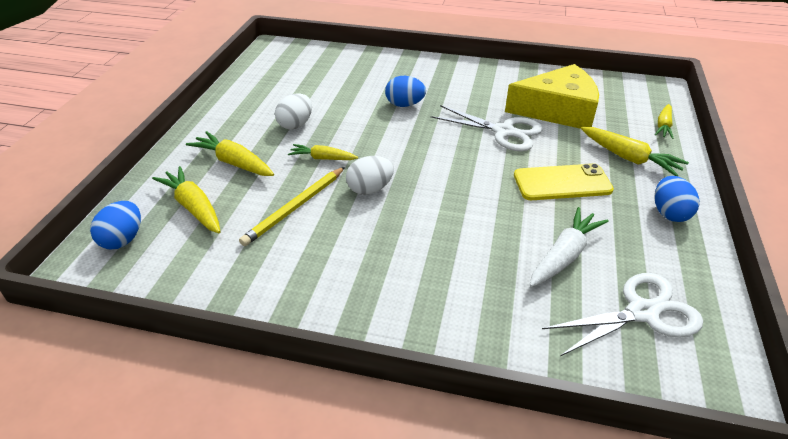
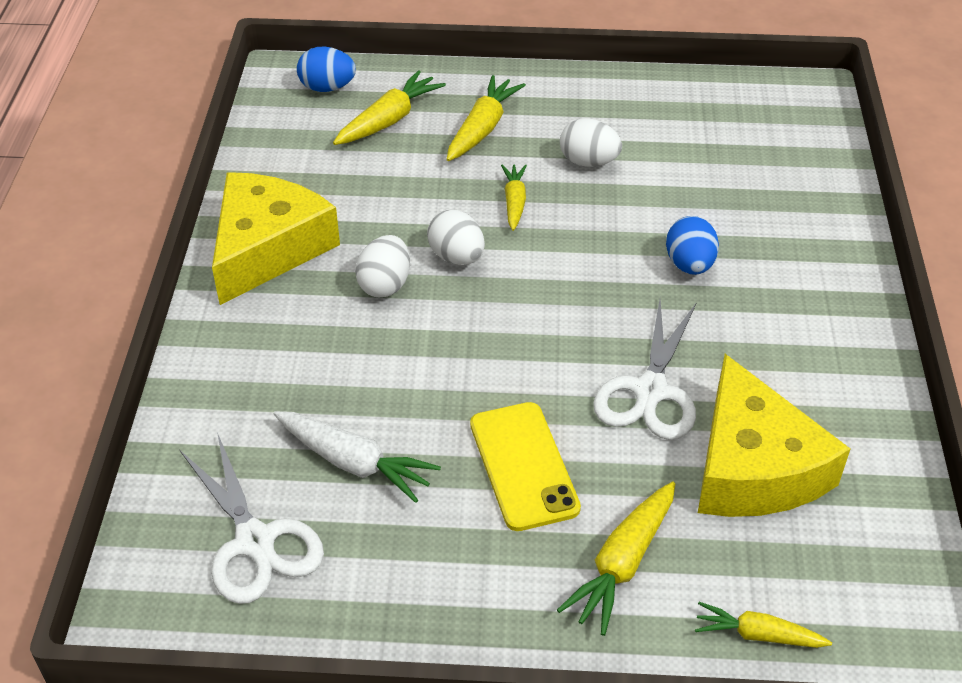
camera: 80 degrees right, 5 degrees up
(295, 208) = (404, 198): yellow pencil -> none
(325, 290) = (268, 248): none -> yellow cheese
(389, 226) = (385, 284): none -> white egg
(669, 213) = (475, 604): blue egg -> none

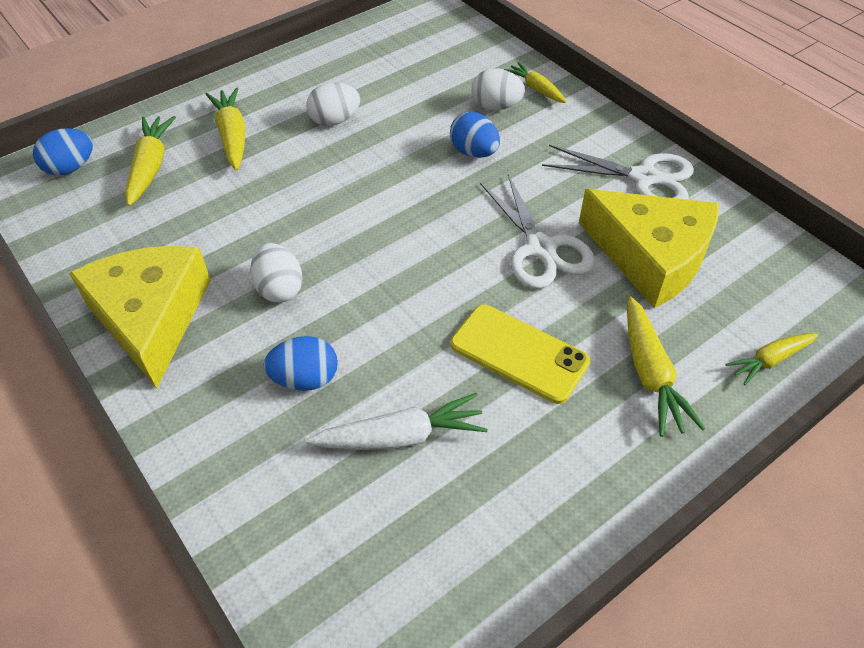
camera: 40 degrees left, 5 degrees up
(255, 541) = (392, 555): white scissors -> white scissors (643, 178)
(330, 369) = (305, 379): none -> blue egg
(456, 257) = (312, 237): white egg -> white egg (496, 106)
(514, 202) = (312, 175): yellow carrot -> yellow carrot (535, 89)

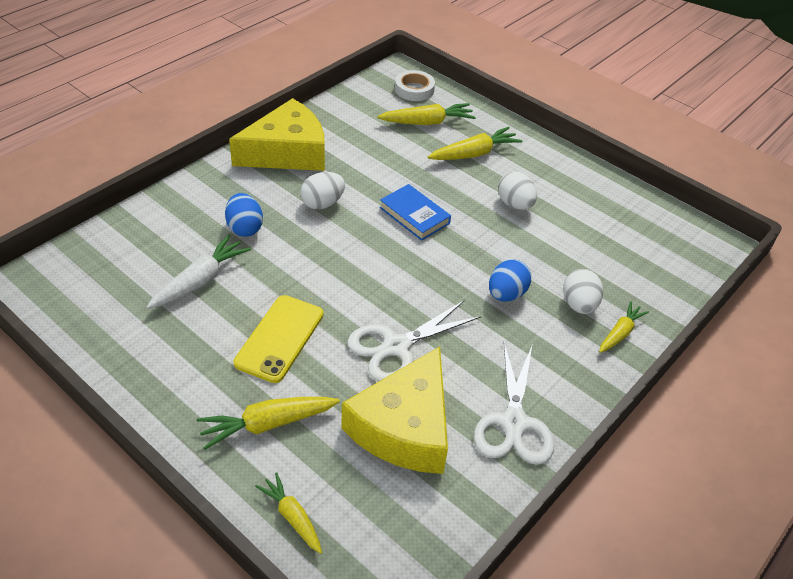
camera: 75 degrees right, 5 degrees down
(71, 168) = (414, 89): blue egg -> white tape
(329, 204) = (414, 215): none -> blue book
(402, 436) = (200, 280): white carrot -> white carrot turned 120 degrees counterclockwise

